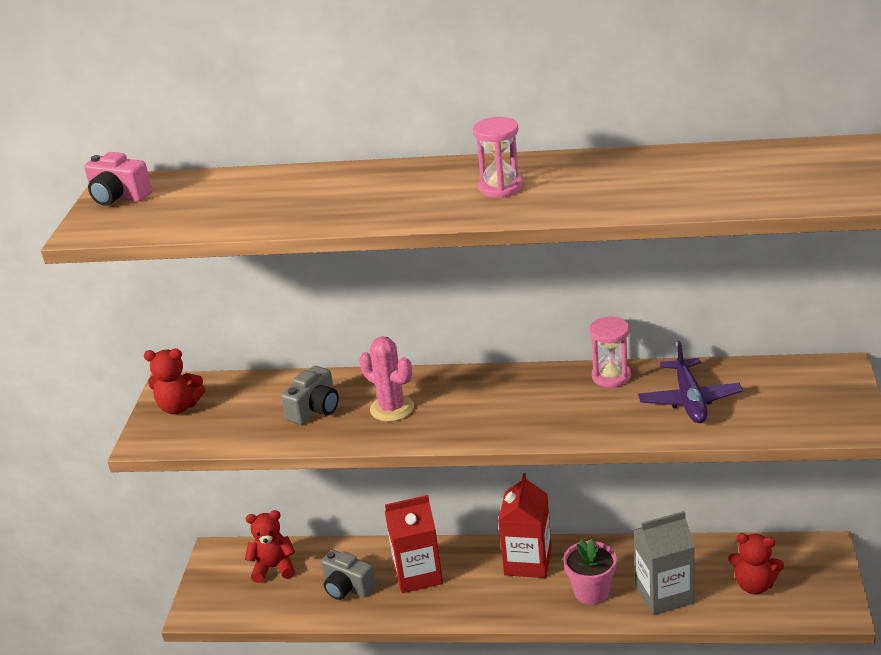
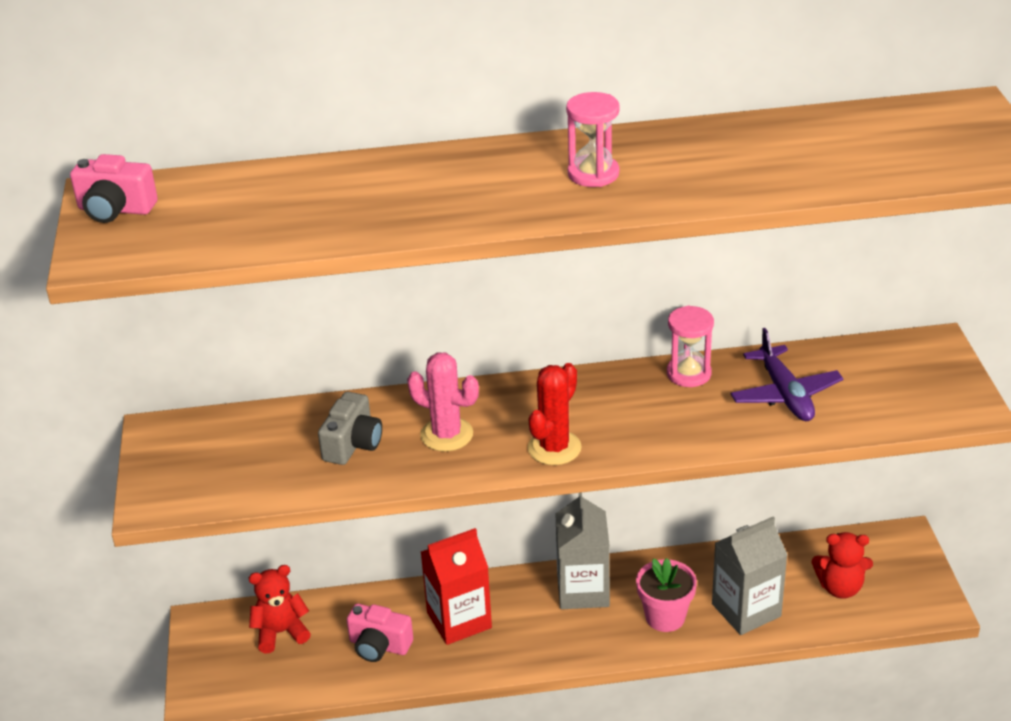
camera: 15 degrees left, 5 degrees up
(179, 407) = (179, 456): red teddy bear -> none
(347, 587) = (379, 646): grey camera -> pink camera
(476, 427) = (554, 448): none -> red cactus
(528, 562) = (583, 590): red carton -> grey carton

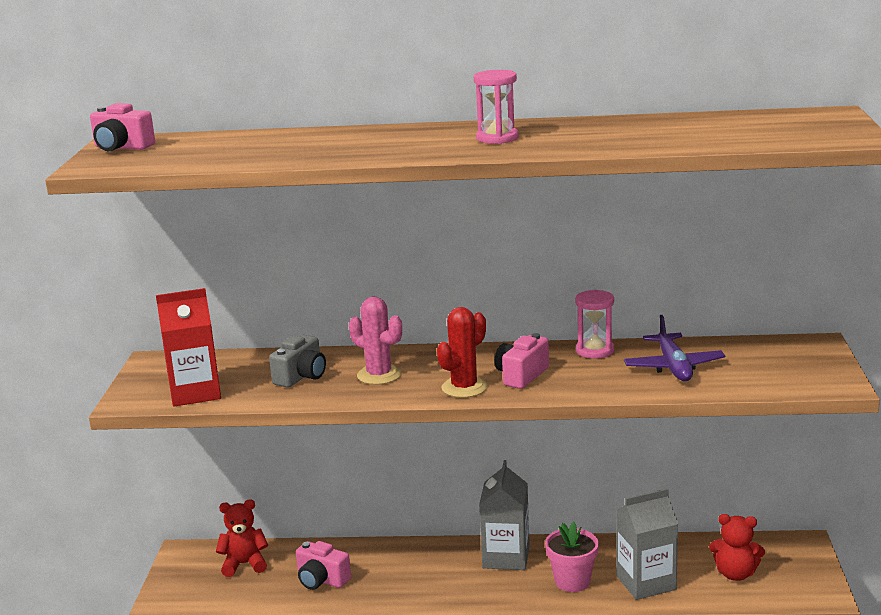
camera: 10 degrees right, 15 degrees down
(459, 620) = (394, 568): red carton -> red carton (195, 393)
(615, 422) = (521, 375): none -> pink camera

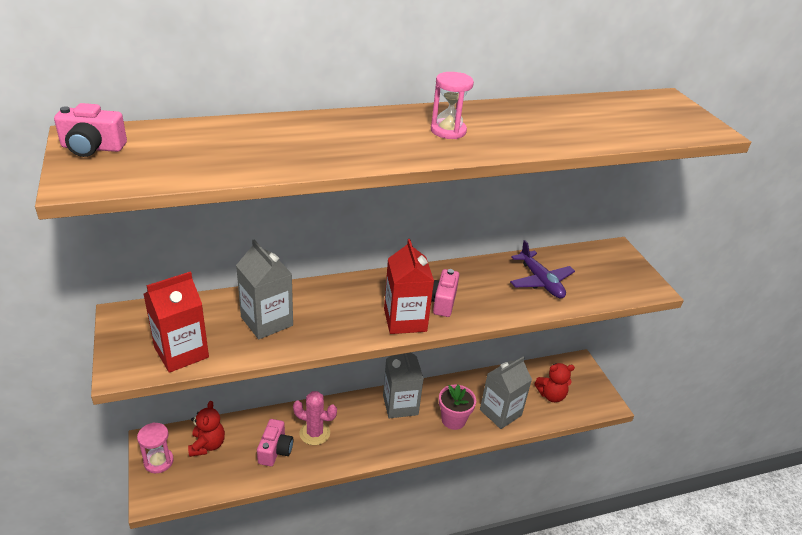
camera: 25 degrees left, 15 degrees up
(244, 564) = (207, 445): red teddy bear -> red teddy bear turned 120 degrees clockwise
(301, 376) = (267, 321): grey camera -> grey carton
(321, 580) = (275, 450): pink camera -> pink camera turned 90 degrees counterclockwise
(379, 375) = (331, 313): pink cactus -> pink cactus (314, 433)
(464, 388) = (405, 320): red cactus -> red carton
(595, 351) = (478, 269): pink hourglass -> pink hourglass (158, 461)

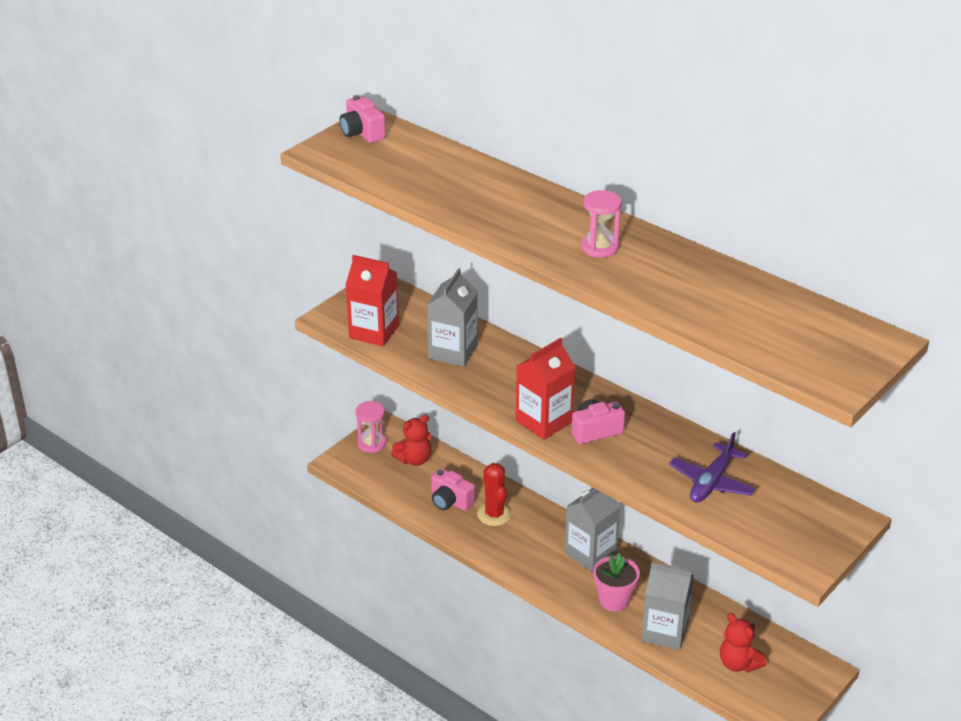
camera: 60 degrees right, 0 degrees up
(275, 450) = (450, 501): pink camera -> pink camera turned 60 degrees clockwise
(314, 433) = (494, 514): pink cactus -> red cactus

